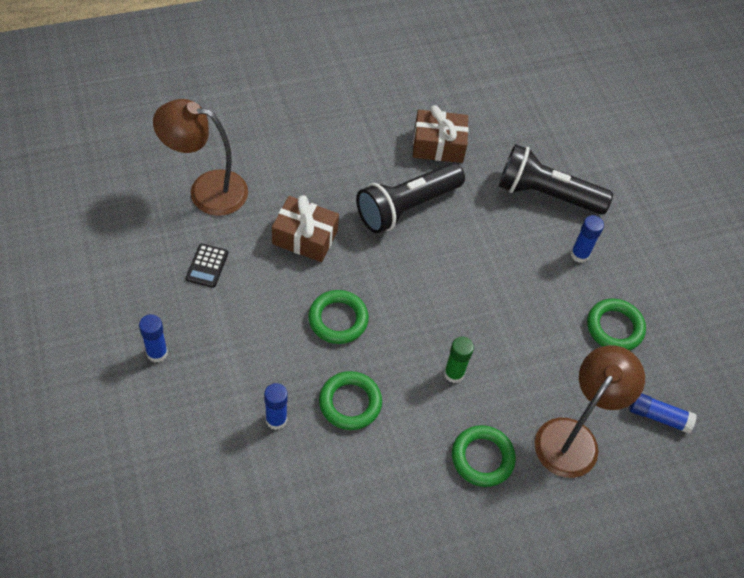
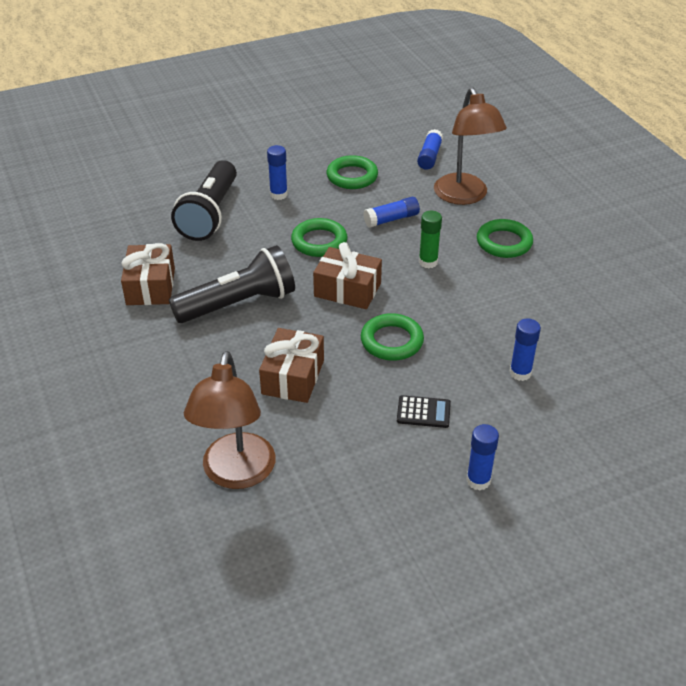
camera: 90 degrees left, 15 degrees down
(207, 266) = (349, 455): black calculator -> black calculator (423, 412)
(350, 403) = (482, 324): green ring -> green ring (319, 241)
(406, 207) = (238, 304): black flashlight -> black flashlight turned 75 degrees counterclockwise
(417, 294) = (347, 290): none -> brown gift
(531, 353) = (391, 219): none -> blue glue stick
(573, 437) = (464, 196): brown lamp -> brown lamp turned 135 degrees counterclockwise

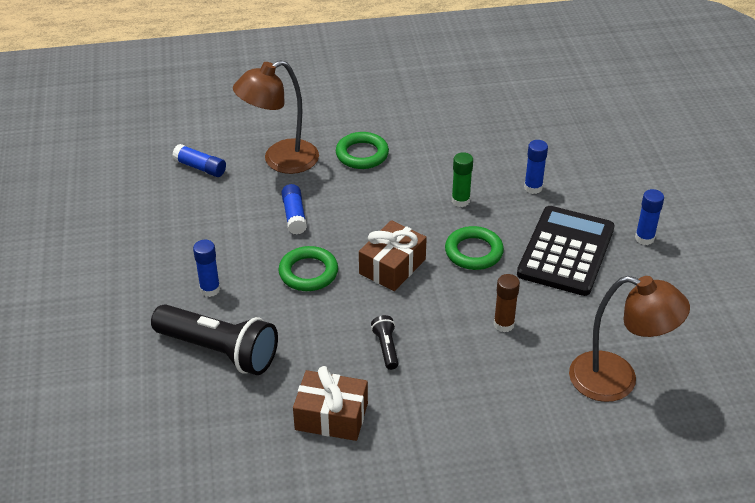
camera: 75 degrees left, 0 degrees up
(238, 304) = (386, 348): black flashlight -> black flashlight, size x0.44
(293, 377) = (504, 324): brown gift -> brown glue stick
(352, 176) = (205, 228): green ring -> none
(423, 412) = (566, 251): black calculator -> black calculator, size x2.41
(428, 262) = (371, 206): green glue stick -> green glue stick (460, 201)
(464, 196) = (280, 161): brown lamp -> brown lamp turned 150 degrees clockwise

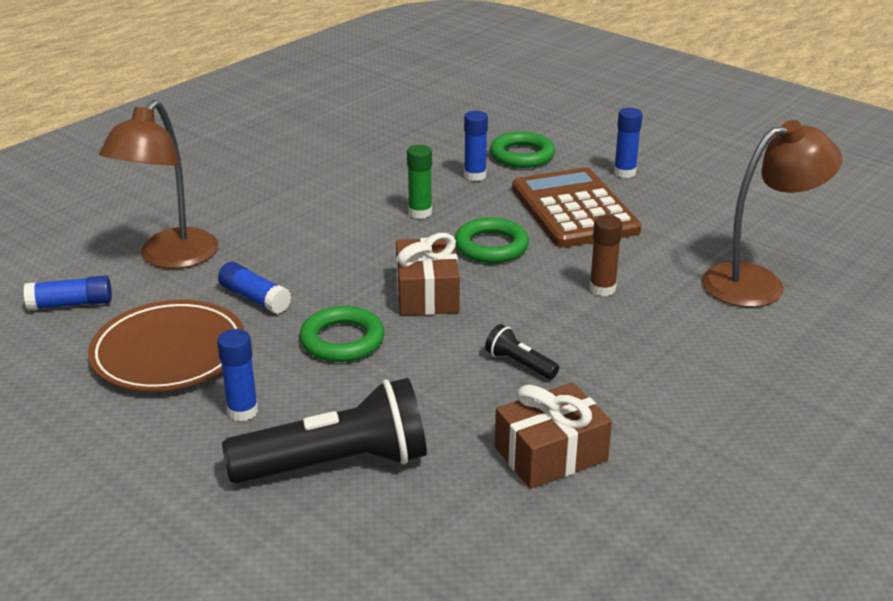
camera: 40 degrees left, 10 degrees down
(214, 229) = (169, 352): none -> brown plate
(362, 154) = (261, 216): green ring -> green ring (522, 155)
(566, 251) = (574, 210): black calculator -> brown calculator

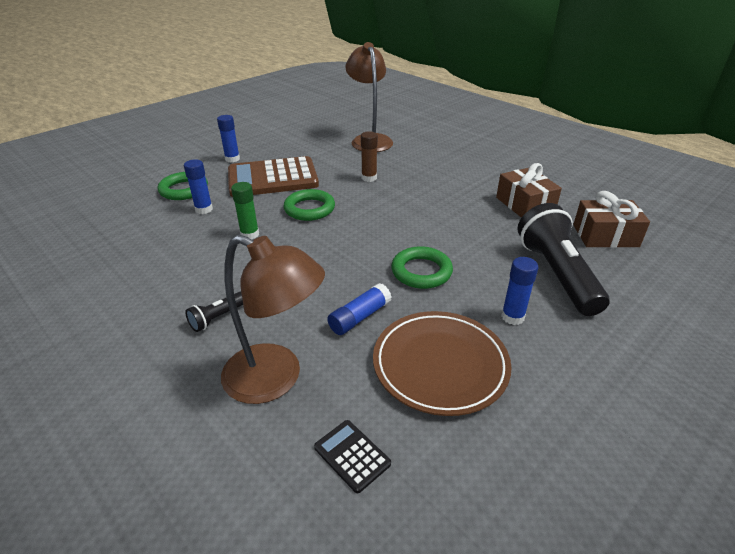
camera: 85 degrees left, 5 degrees up
(71, 304) = (352, 455): blue glue stick -> black calculator
(427, 293) = (365, 235): brown gift -> brown gift (605, 236)
(519, 364) = (445, 208): black flashlight -> black flashlight (217, 318)

